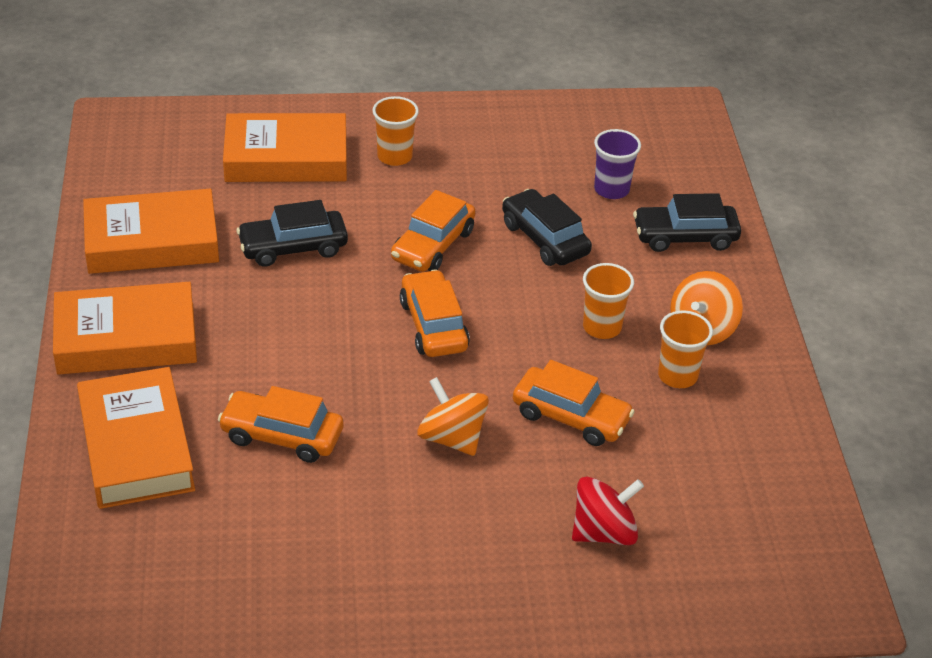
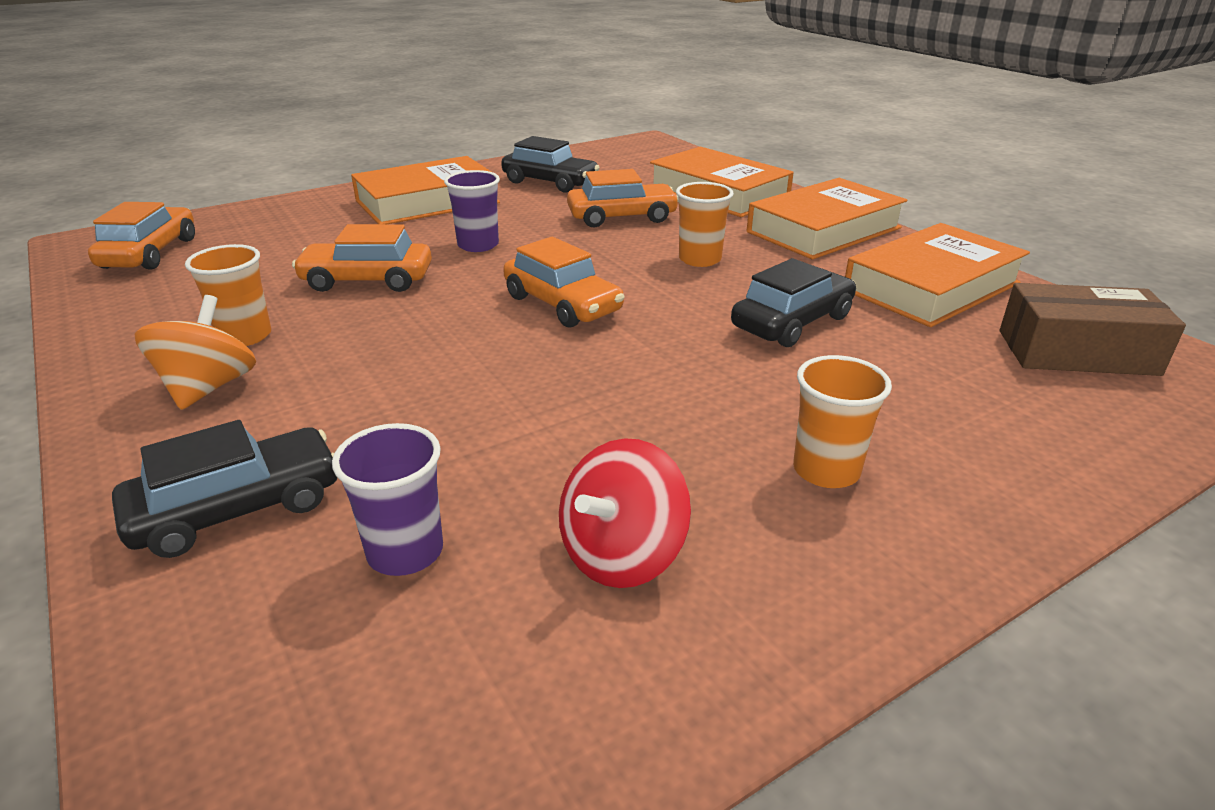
camera: 155 degrees right, 10 degrees down
(159, 163) = (1077, 352): none -> brown box
(286, 158) = (960, 411): orange book -> orange book (427, 202)
(433, 245) = (637, 372): orange car -> orange car (150, 253)
(452, 438) = (478, 245): orange spinning top -> purple cup
(544, 239) = (487, 427): black car -> black car (550, 182)
(602, 327) = (356, 353): orange cup -> orange cup (699, 259)
(604, 532) = (311, 232): red spinning top -> red spinning top (622, 554)

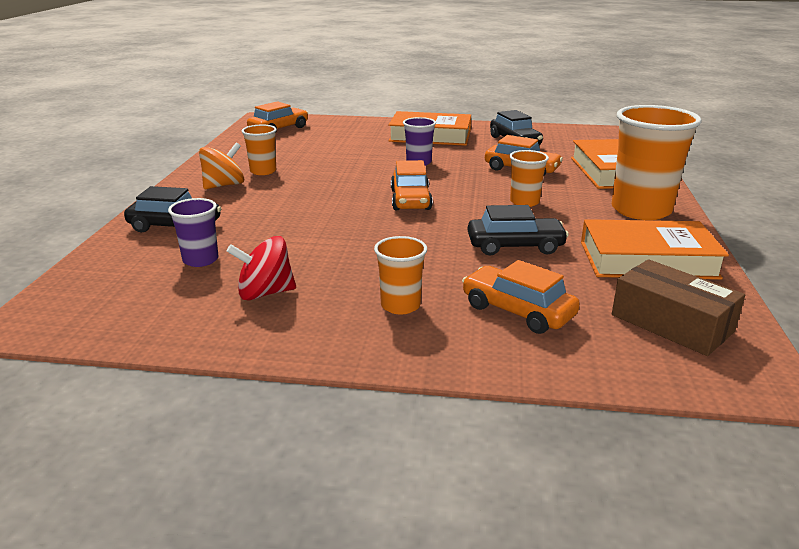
camera: 40 degrees right, 5 degrees down
(367, 280) = (343, 164): orange car -> orange car (517, 311)
(824, 230) = (641, 210): orange book -> orange cup

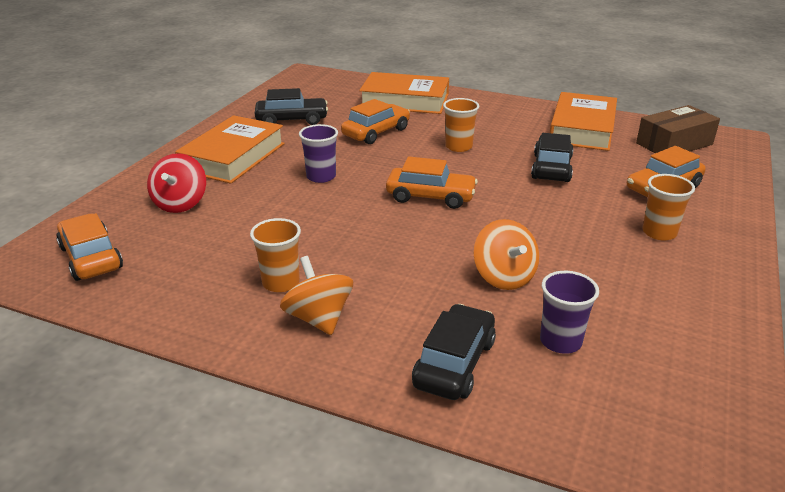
camera: 75 degrees left, 5 degrees up
(265, 293) = (640, 300): red spinning top -> red spinning top (180, 203)
(288, 235) = (504, 277): none -> orange spinning top
(641, 210) = (492, 110): orange cup -> none

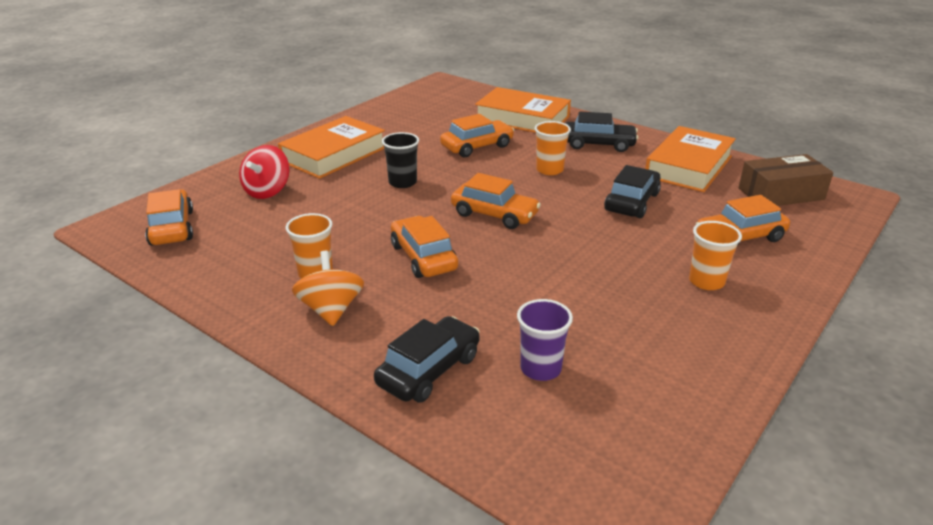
camera: 15 degrees right, 0 degrees up
(292, 120) = (405, 126): black car -> black car (598, 144)
(321, 177) = (402, 182): purple cup -> black cup
(384, 249) = (423, 257): none -> orange car
(504, 277) = (521, 300): orange spinning top -> none

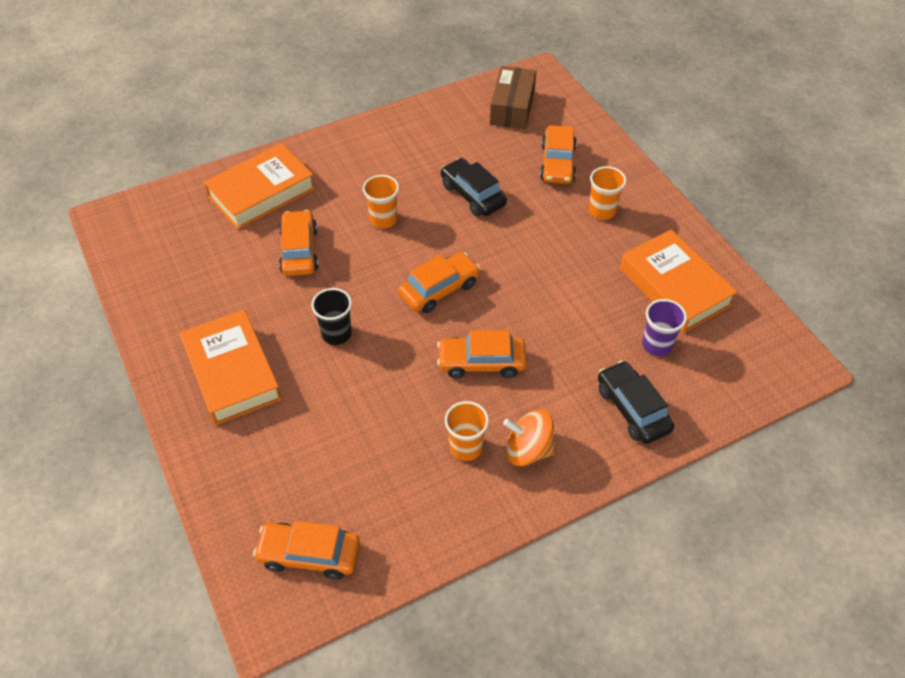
camera: 65 degrees left, 20 degrees up
(267, 191) = (280, 452): red spinning top -> none
(598, 144) = (357, 165): black car -> none
(688, 166) = (437, 132): orange book -> orange book (674, 287)

